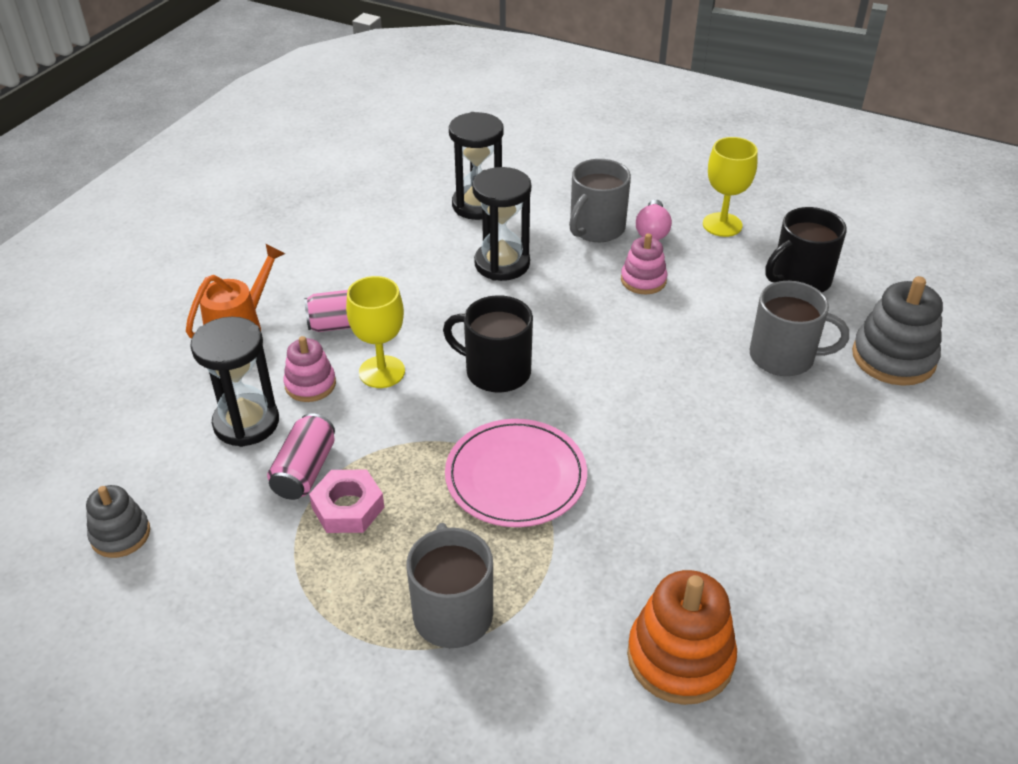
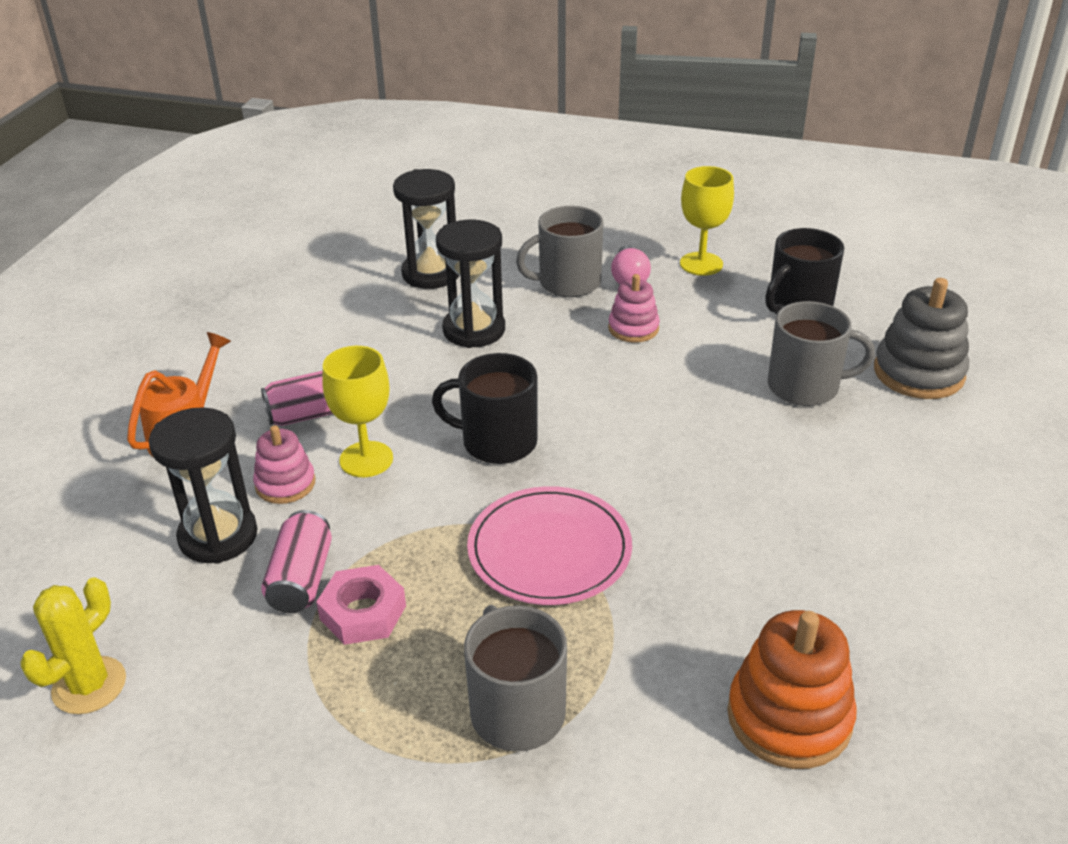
camera: 10 degrees left, 5 degrees down
(120, 535) = (89, 685): grey stacking toy -> yellow cactus
(596, 228) = (568, 283): grey mug -> grey mug turned 45 degrees clockwise

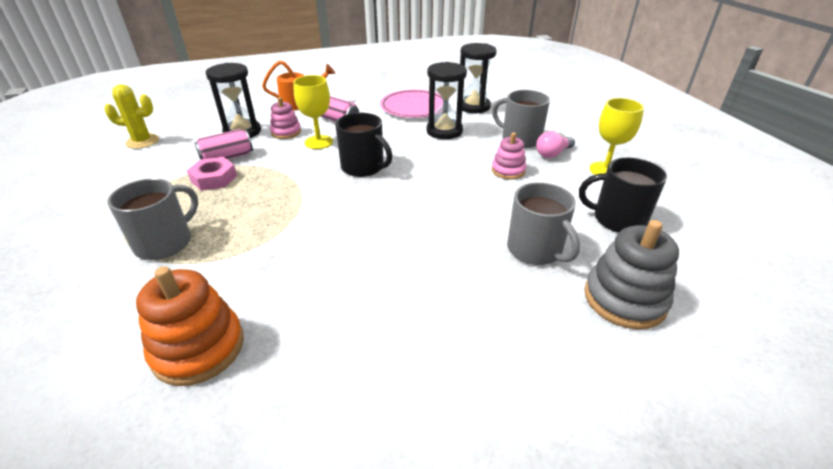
camera: 55 degrees right, 0 degrees up
(497, 442) = (363, 167): black mug -> black mug turned 150 degrees clockwise
(549, 550) = (292, 210): pink plate -> pink plate (414, 107)

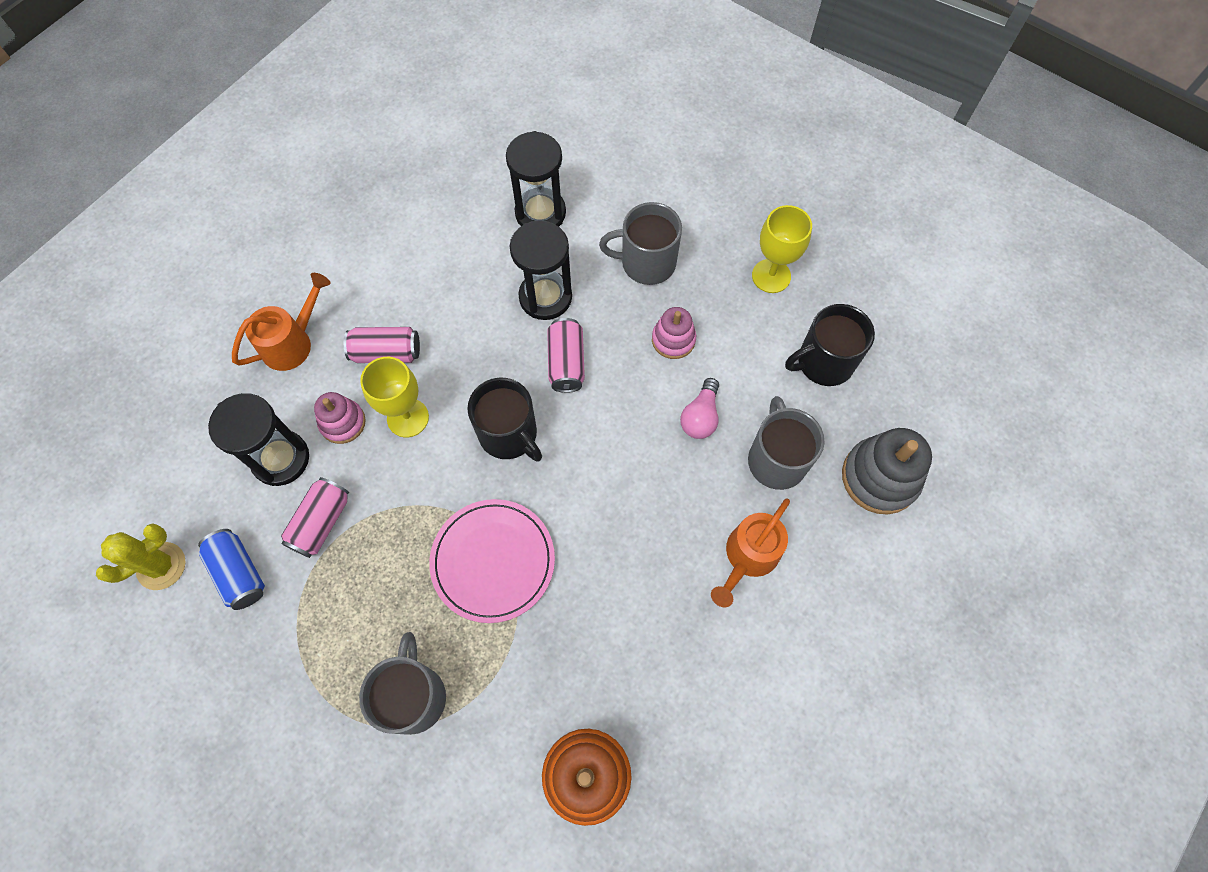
camera: 35 degrees left, 30 degrees up
(167, 157) = (239, 573): none -> blue can
(214, 178) = (350, 569): pink nut -> none
(363, 167) = (509, 434): black mug -> black mug turned 45 degrees clockwise
(414, 107) = (462, 258): pink plate -> pink plate (493, 561)
(429, 155) = (566, 363): none -> pink can
(461, 290) = (747, 557): none -> orange watering can
(535, 250) = (776, 459): grey mug -> grey mug turned 120 degrees counterclockwise
(552, 154) = (700, 274): pink light bulb -> pink light bulb (700, 416)

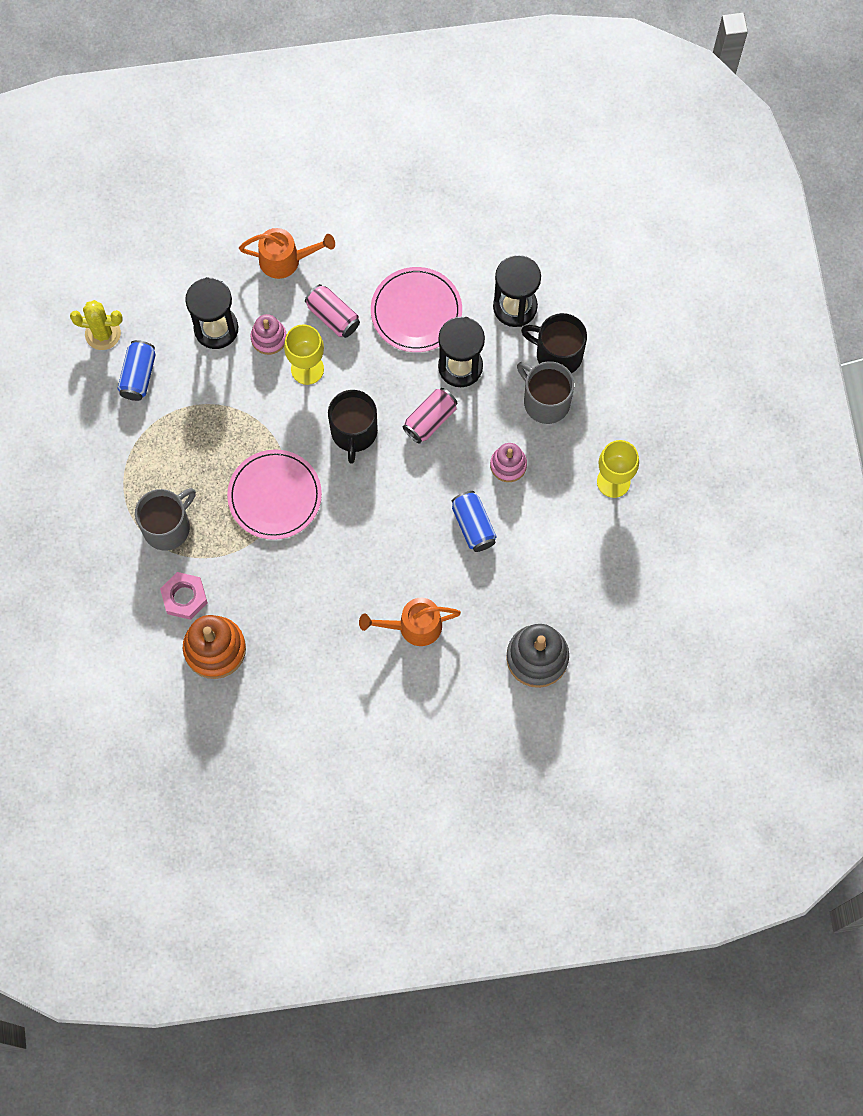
camera: 45 degrees right, 5 degrees up
(321, 522) = (205, 387): pink can -> none
(459, 286) = (416, 311): none -> pink plate
(502, 753) = (184, 597): none -> pink nut
(700, 416) = (473, 525): pink light bulb -> blue can
(776, 459) = (489, 591): grey mug -> none
(823, 362) = (583, 563): black mug -> black mug (557, 354)

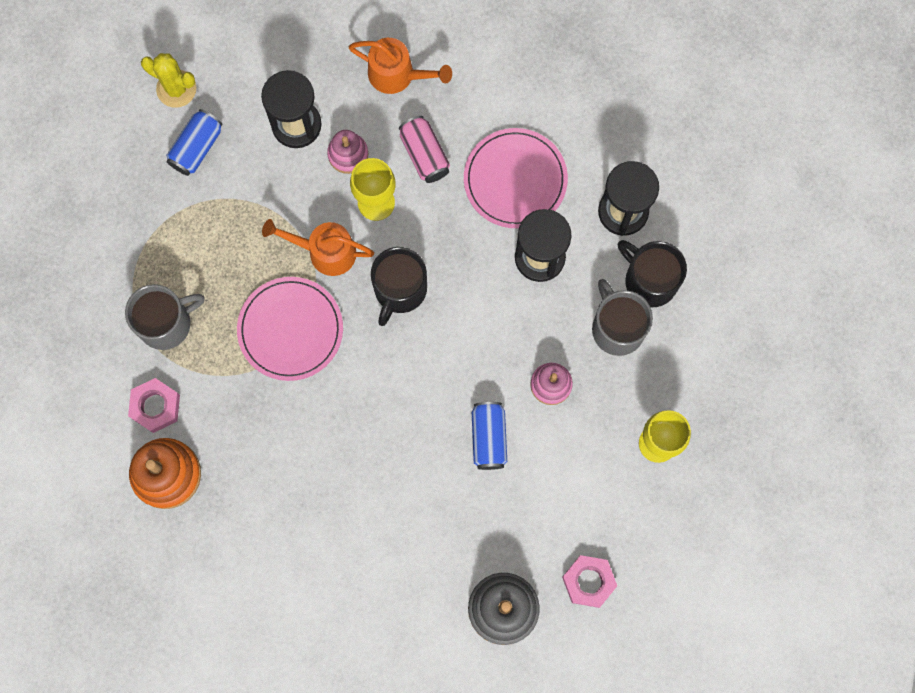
camera: 20 degrees right, 5 degrees up
(413, 626) = (383, 526): orange watering can -> orange watering can (324, 251)
(430, 420) = (485, 305): pink can -> none
(599, 611) = (588, 581): none -> pink nut

